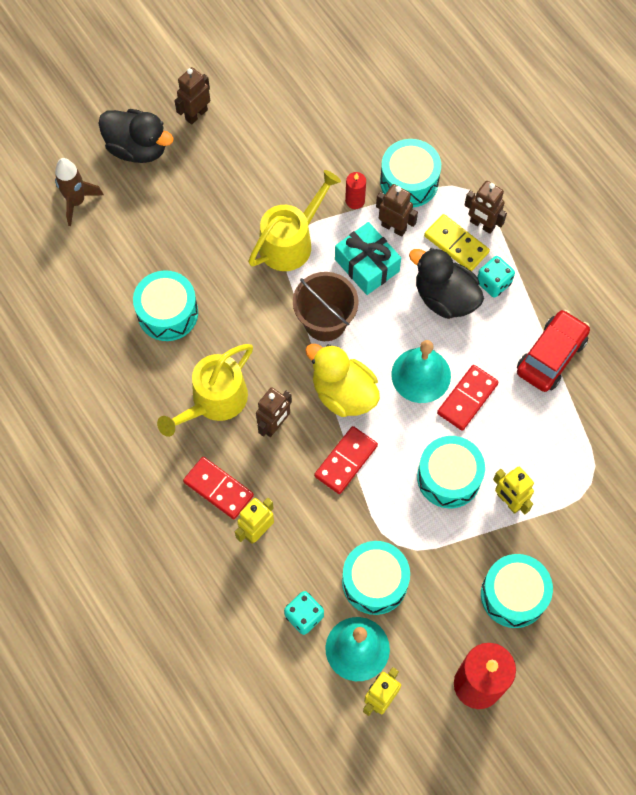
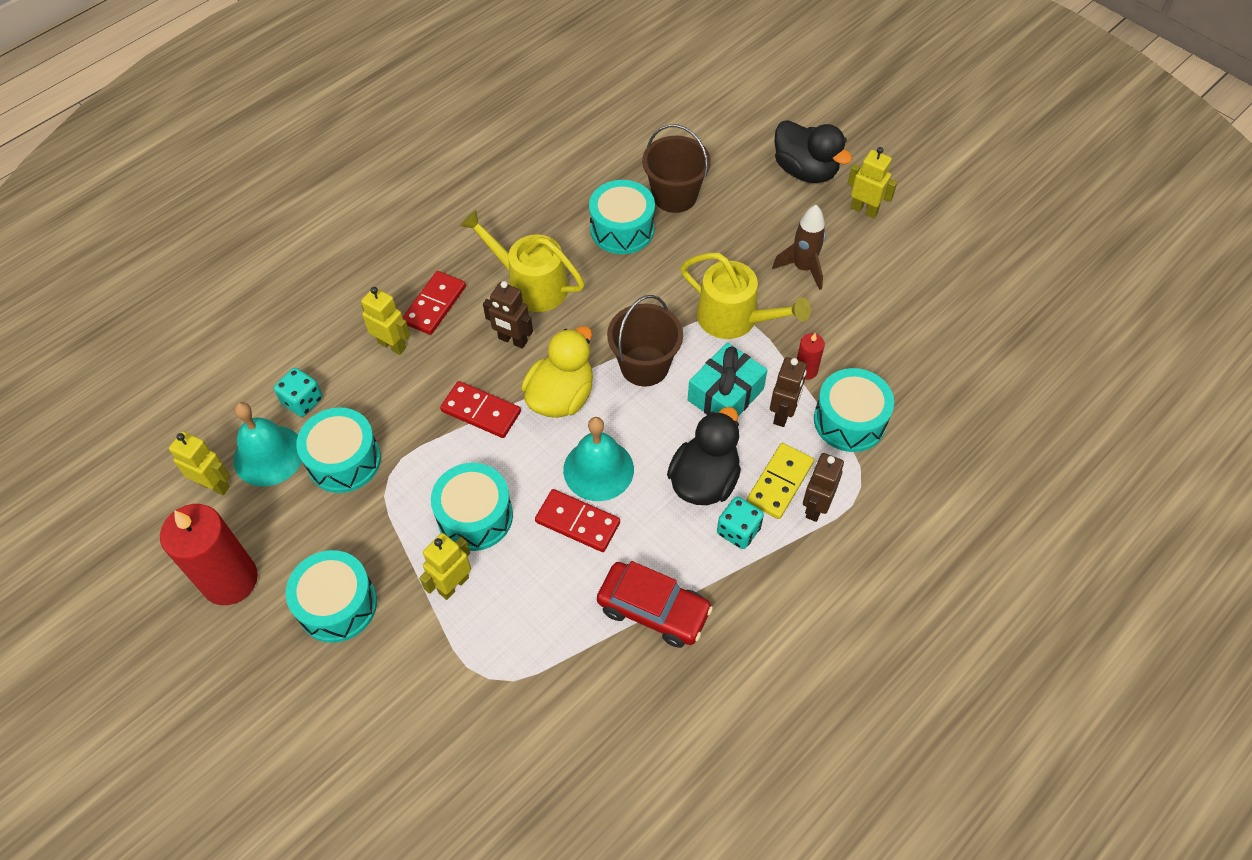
camera: 80 degrees right, 10 degrees down
(76, 202) = (727, 136): brown rocket -> brown rocket (803, 268)
(138, 148) = (805, 170): black duck -> black duck turned 60 degrees counterclockwise
(139, 261) = (674, 196): none -> brown bucket
(196, 114) = (864, 210): brown robot -> yellow robot

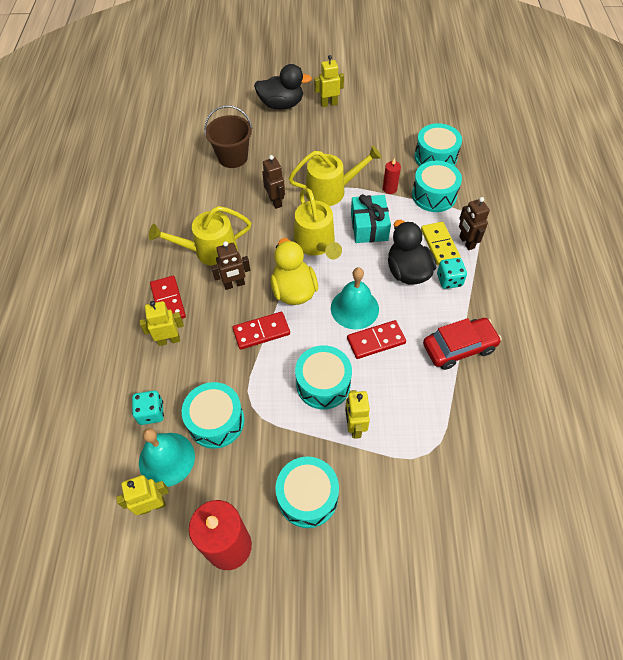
camera: 45 degrees left, 0 degrees up
(622, 229) = (225, 190): turquoise drum -> turquoise drum (435, 157)
(644, 366) = (316, 244): brown bucket -> yellow watering can
(783, 414) = (404, 215): brown robot -> brown robot (275, 201)
(803, 268) = (333, 147): brown rocket -> none

